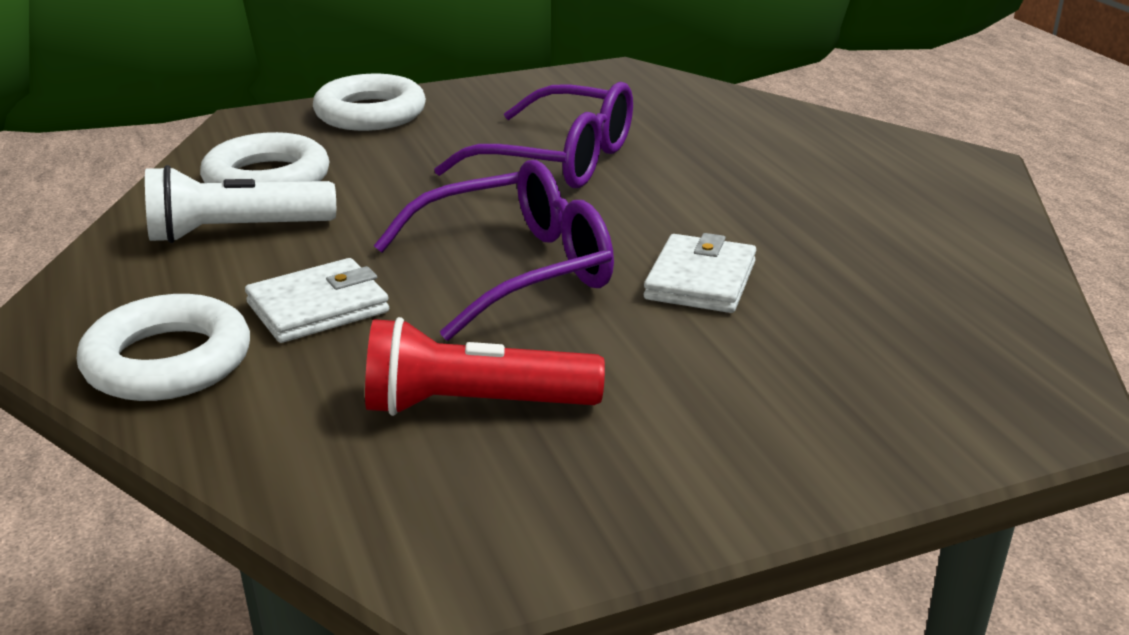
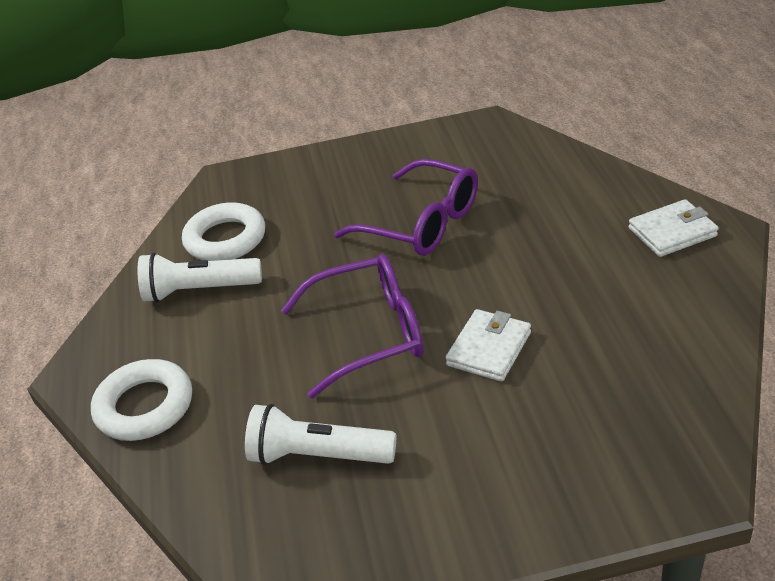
camera: 15 degrees right, 10 degrees up
(318, 307) = (239, 363): white wallet -> white wallet (672, 232)
(370, 113) = (303, 171): white ring -> none
(474, 405) = (318, 455): red flashlight -> white flashlight

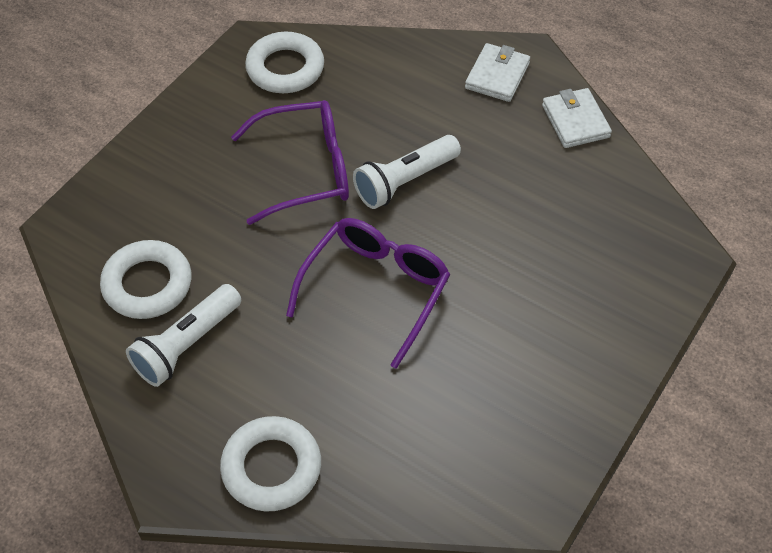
camera: 50 degrees left, 15 degrees up
(318, 455) = (450, 405): white flashlight -> white flashlight (405, 181)
(489, 349) = (474, 246): white wallet -> white wallet (575, 121)
(492, 149) = (285, 68): none -> white ring

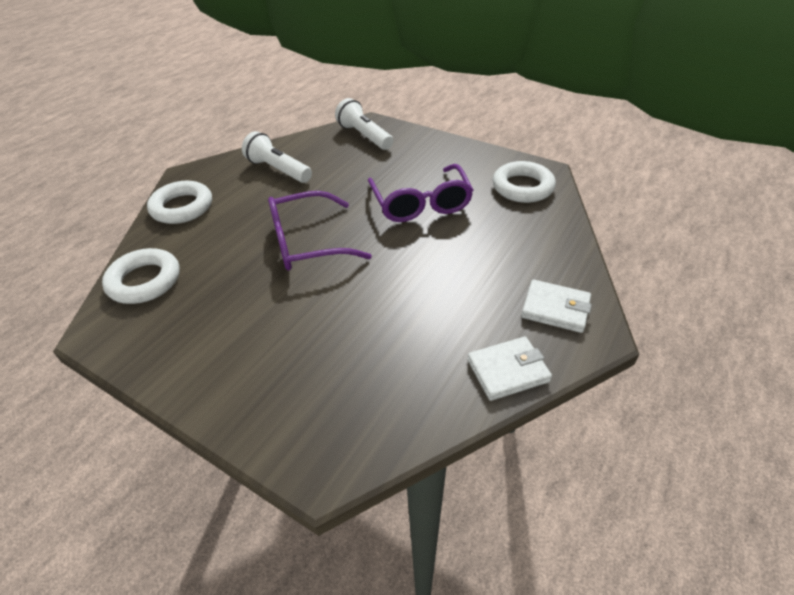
camera: 90 degrees right, 10 degrees down
(147, 284) = (325, 152): white ring -> white ring (144, 281)
(375, 290) = (308, 242): purple glasses -> purple glasses turned 135 degrees clockwise
(405, 181) = (414, 253): white flashlight -> white flashlight (364, 136)

